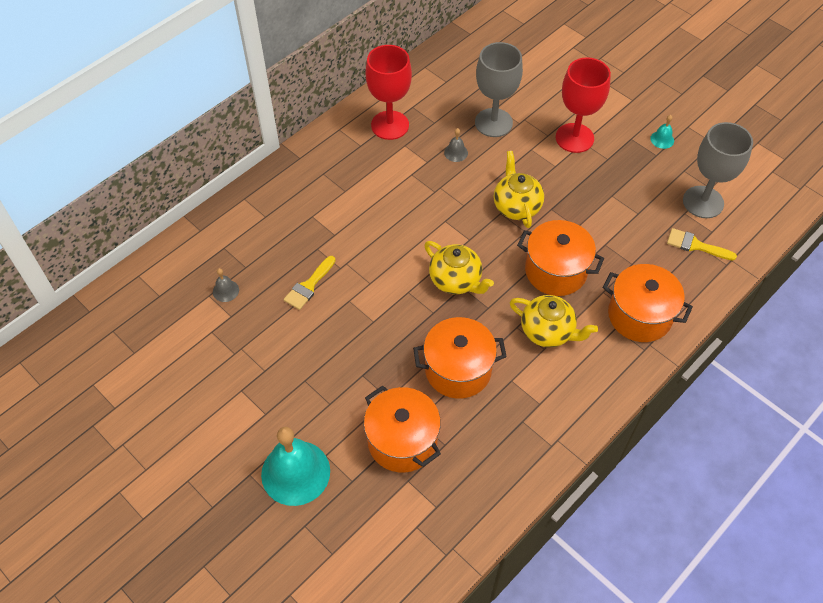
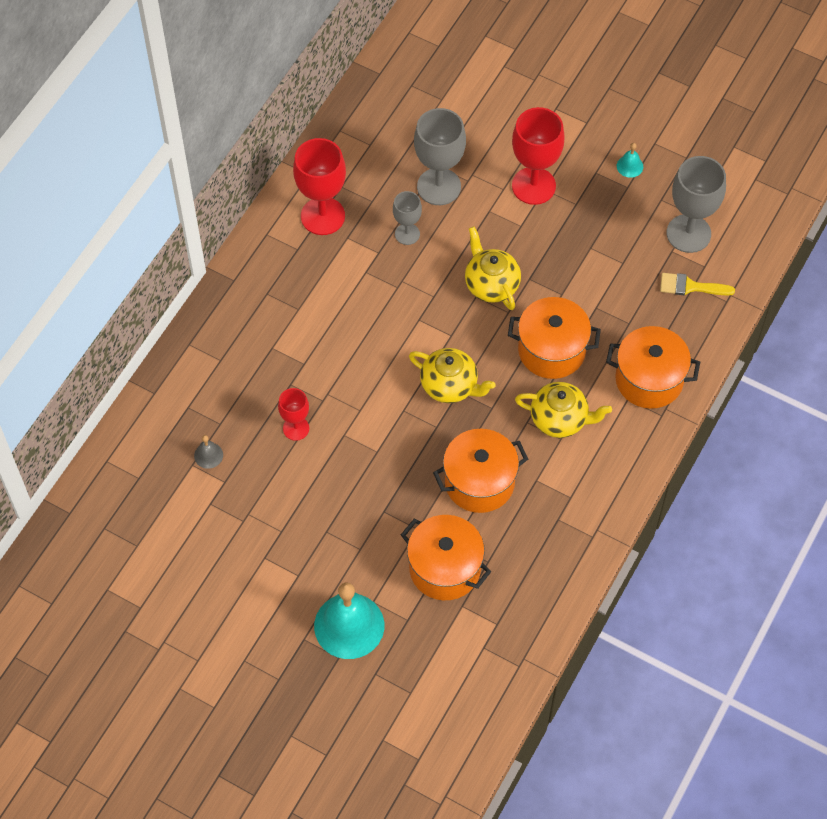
camera: 15 degrees left, 5 degrees up
(309, 286) = (296, 428): yellow brush -> red goblet
(456, 152) = (407, 234): grey bell -> grey goblet

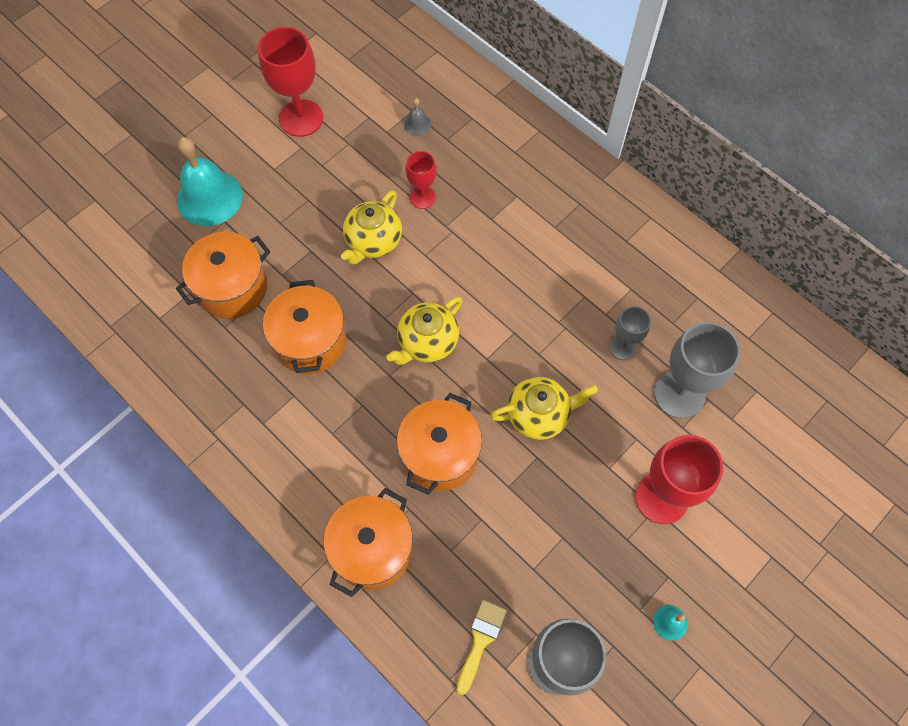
camera: 105 degrees right, 5 degrees up
(322, 216) = (662, 272): red goblet -> red goblet (301, 118)
(560, 419) = (354, 439): yellow teapot -> yellow teapot (373, 241)

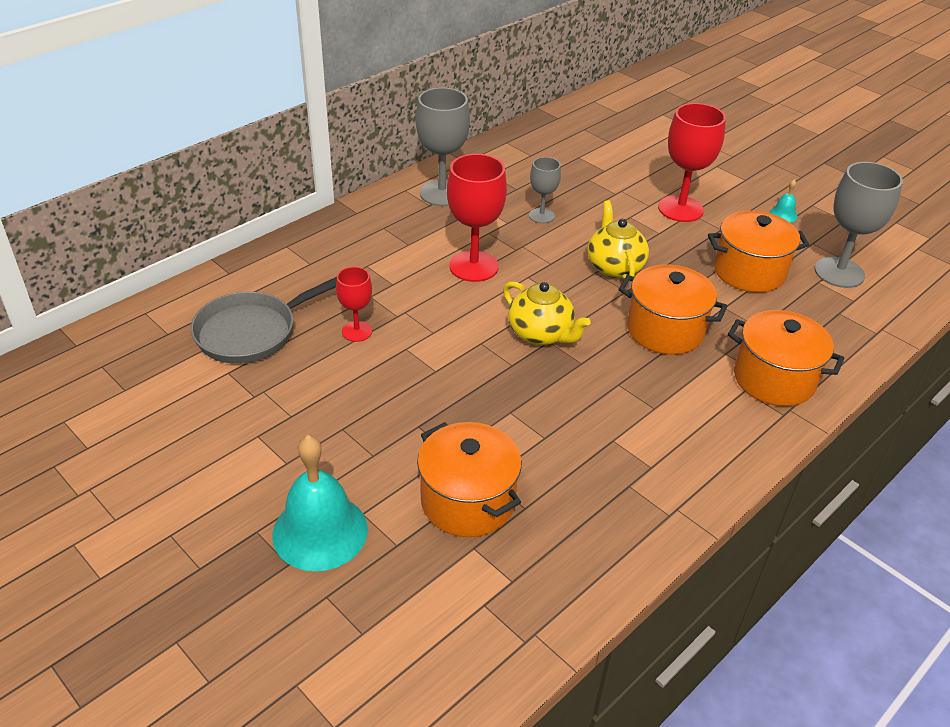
camera: 90 degrees left, 25 degrees down
(301, 118) = (209, 436): red goblet -> red goblet (473, 266)
(310, 341) = (543, 426): orange pot -> orange pot (749, 272)
(373, 241) = (411, 372): yellow teapot -> none
(417, 124) = (252, 332): grey bell -> grey pan
(480, 641) = (836, 313): yellow brush -> none
(679, 394) = (585, 192): grey goblet -> grey goblet (442, 193)

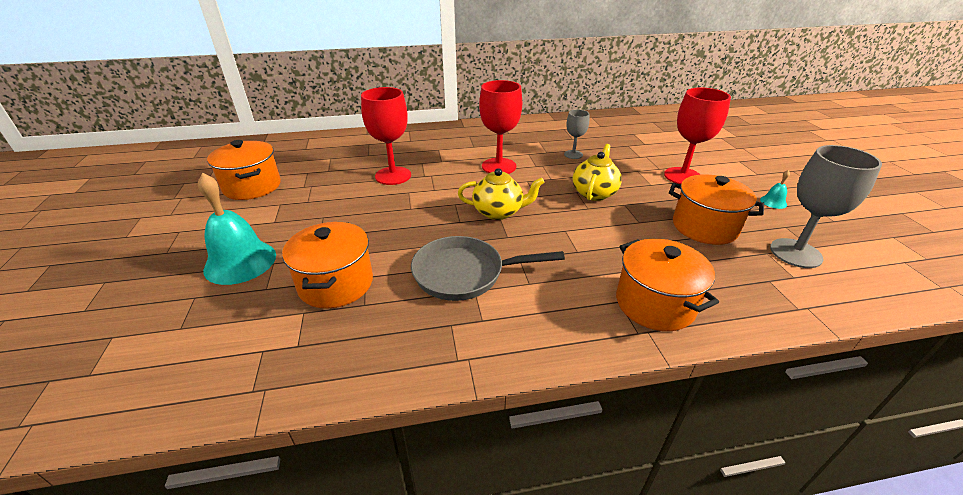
camera: 35 degrees right, 5 degrees down
(252, 332) = (342, 159): grey pan -> grey pan (464, 273)
(357, 331) = (393, 176): red goblet -> red goblet, size x1.77
(442, 193) = (522, 130): grey goblet -> none
(541, 334) = (498, 212): yellow teapot -> yellow teapot turned 75 degrees counterclockwise
(665, 330) = (592, 239): orange pot -> orange pot (252, 186)

